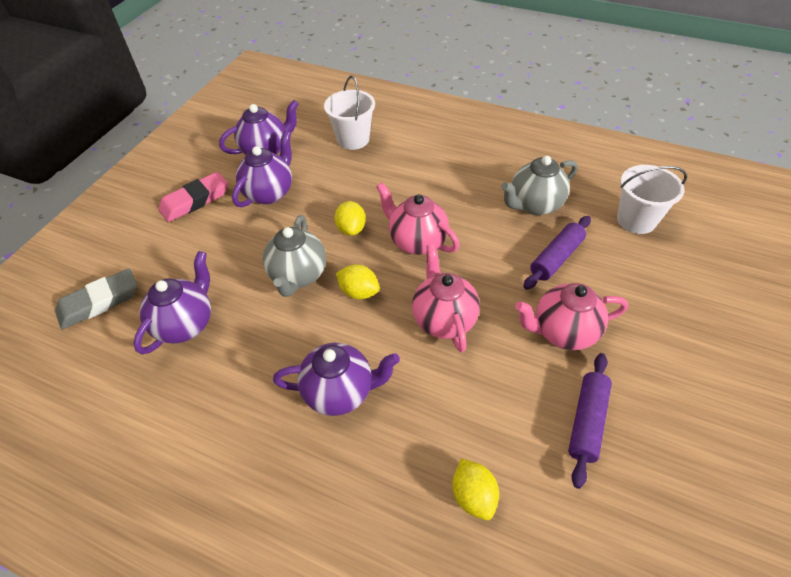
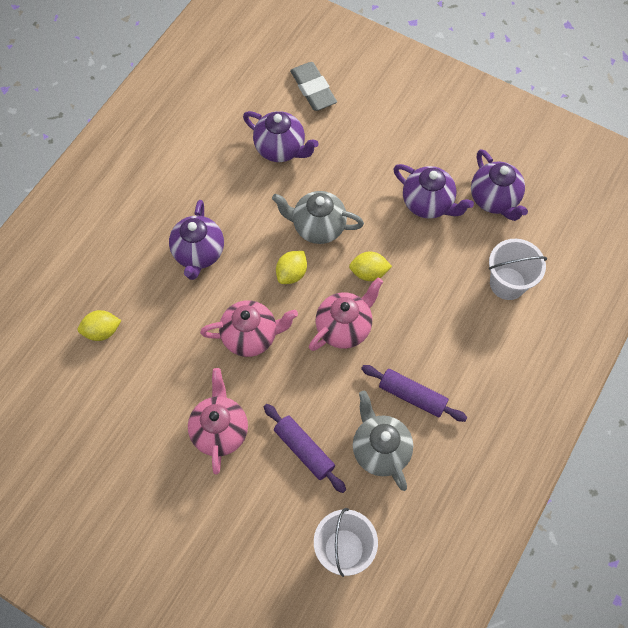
camera: 95 degrees right, 15 degrees up
(195, 201) = (424, 143): pink eraser -> none
(587, 421) = (137, 423): purple rolling pin -> purple rolling pin (412, 396)

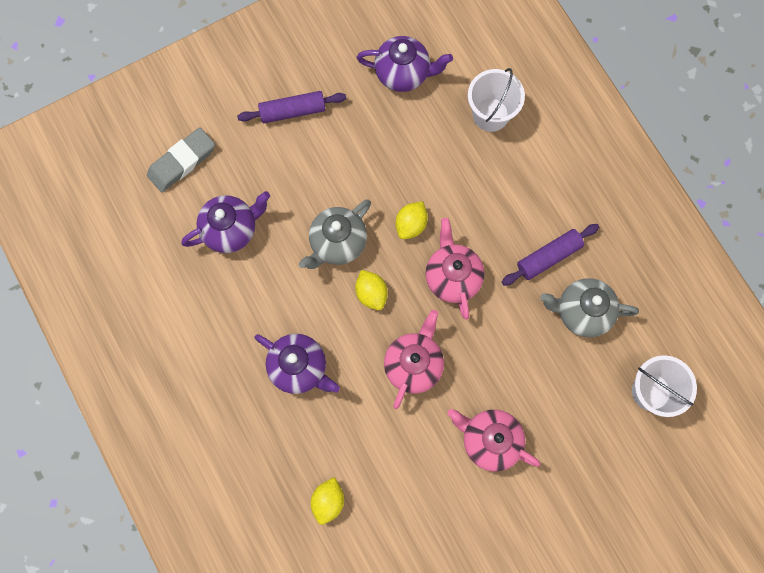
camera: 60 degrees left, 10 degrees up
(304, 450) = (547, 376): purple rolling pin -> purple rolling pin (292, 111)
(313, 89) = (182, 162): grey eraser -> grey eraser turned 45 degrees counterclockwise
(428, 204) = (373, 132): purple teapot -> none

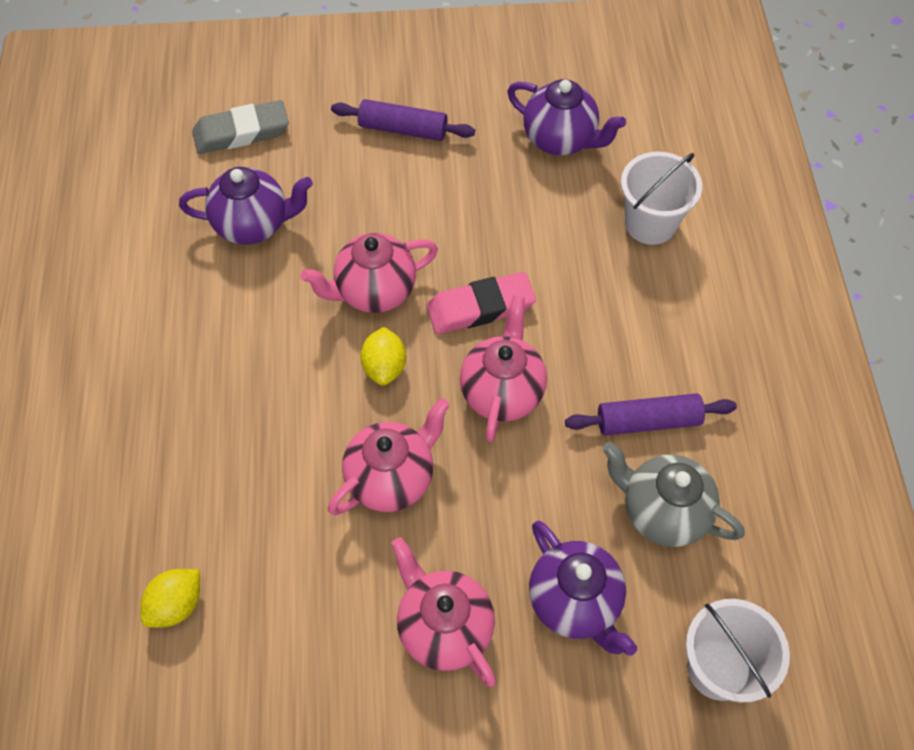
camera: 25 degrees right, 15 degrees down
(299, 368) = (241, 417): purple teapot -> purple teapot (575, 602)
(337, 243) = (374, 291): grey teapot -> pink teapot
(411, 225) = (480, 307): yellow lemon -> pink eraser

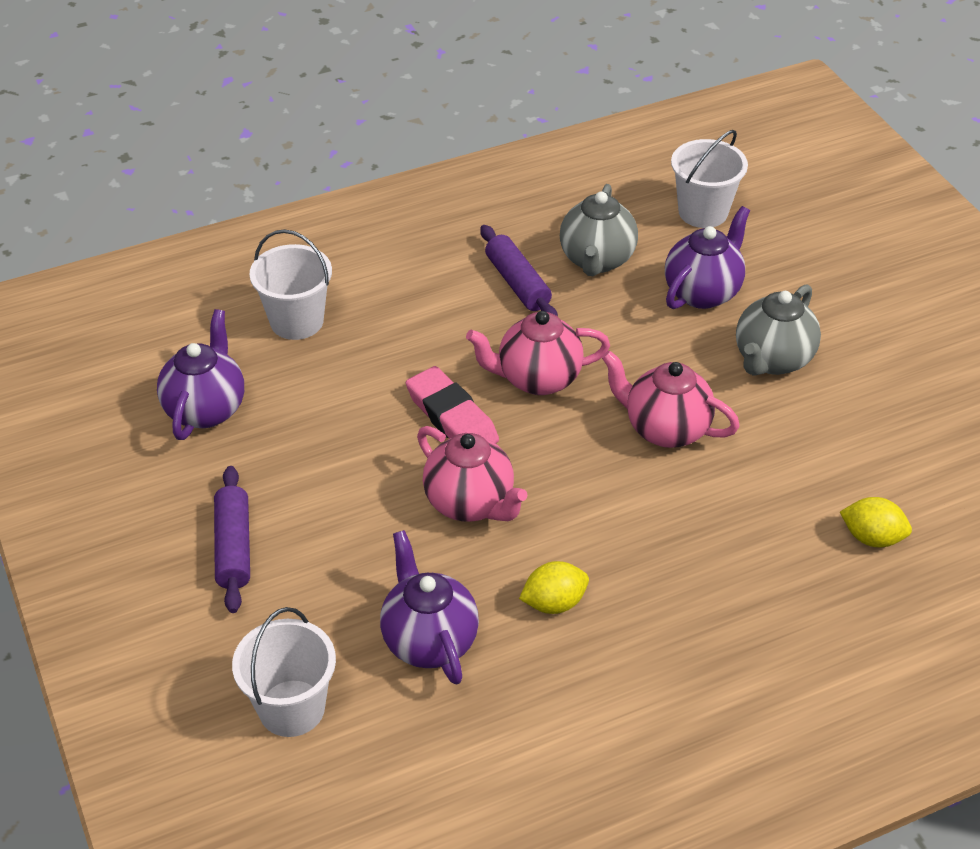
camera: 110 degrees left, 15 degrees down
(241, 132) = (291, 708): grey eraser -> white bucket
(384, 367) = (554, 468): yellow lemon -> yellow lemon (554, 603)
(444, 627) = (772, 360): pink teapot -> grey teapot

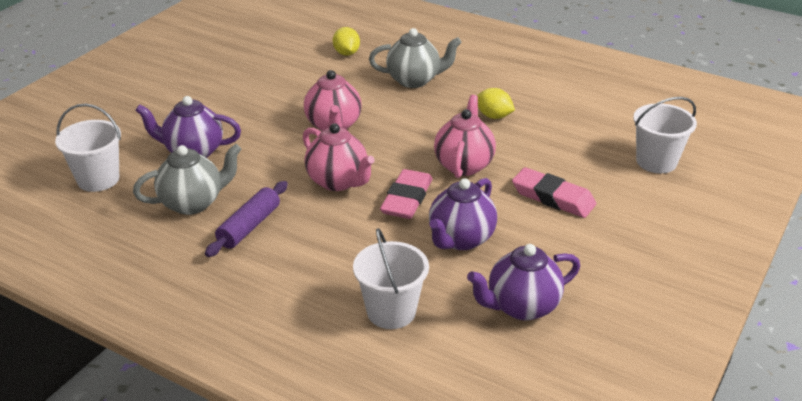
camera: 125 degrees left, 10 degrees down
(233, 547) = (602, 231): purple rolling pin -> none
(330, 545) = (553, 197): none -> pink eraser
(429, 640) = (564, 141): purple teapot -> purple teapot (460, 239)
(772, 360) = (238, 111): grey teapot -> grey teapot (414, 80)

